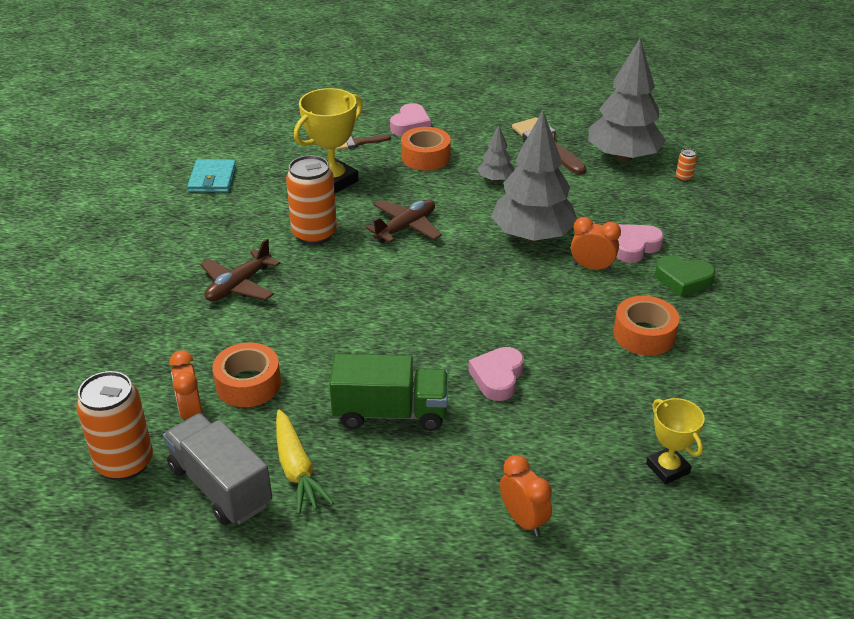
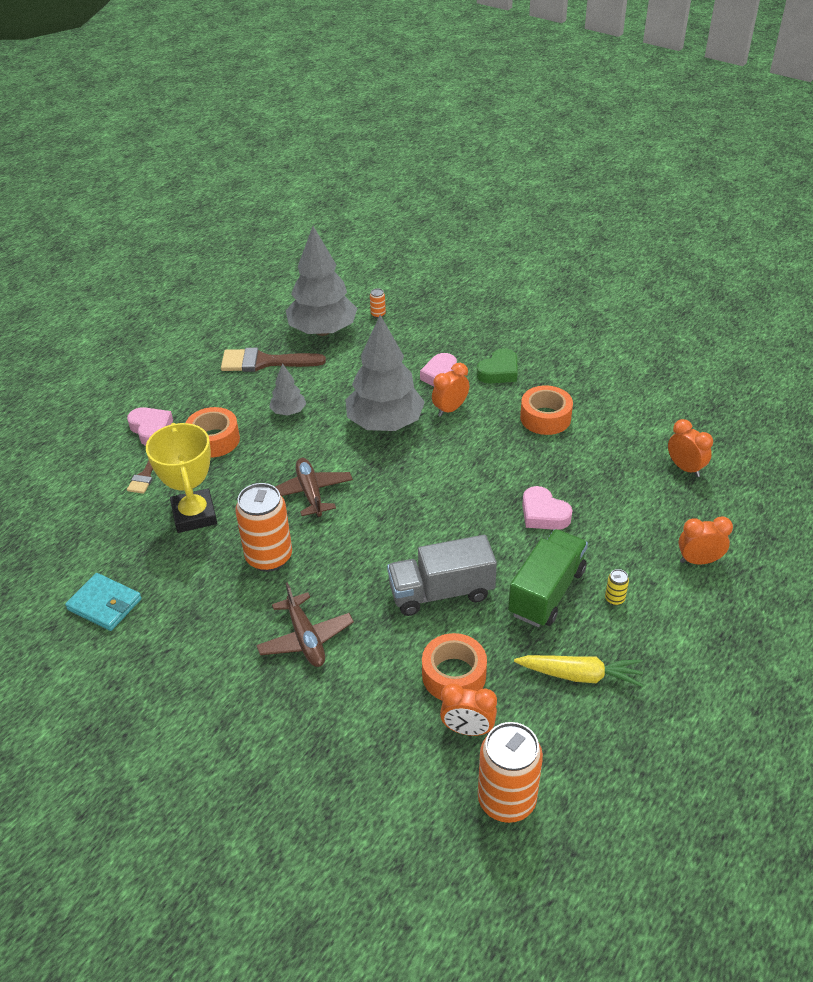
camera: 60 degrees left, 5 degrees up
(220, 486) = (573, 735): grey truck -> grey truck (441, 592)
(416, 466) = (614, 599): none -> yellow can
(667, 468) = (685, 468): yellow trophy -> orange clock

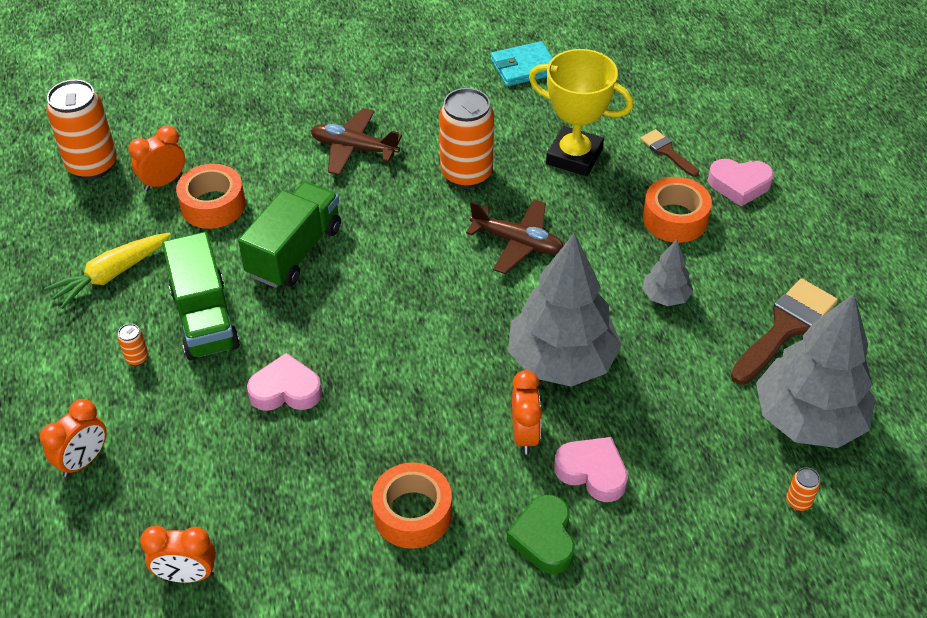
camera: 130 degrees right, 5 degrees up
(441, 592) = (295, 251): grey truck -> green truck
(614, 599) = (137, 358): yellow can -> orange can

